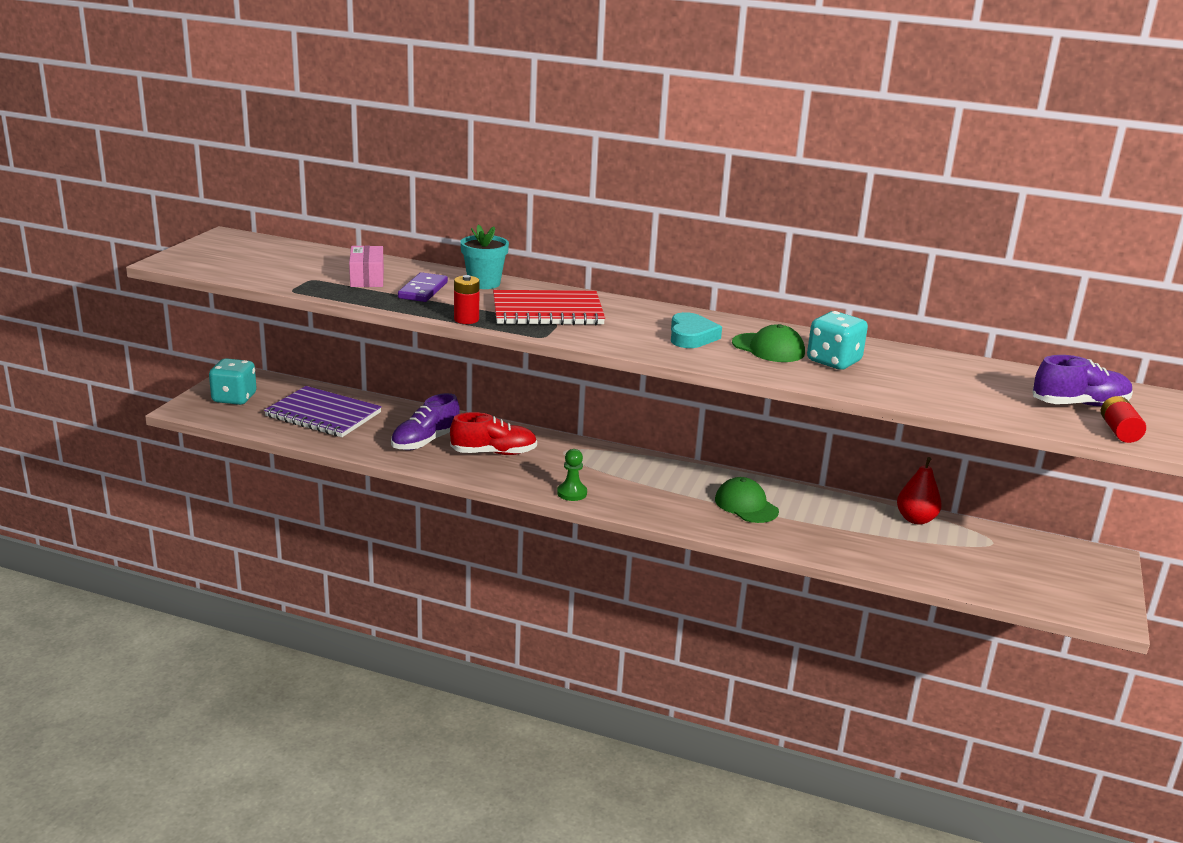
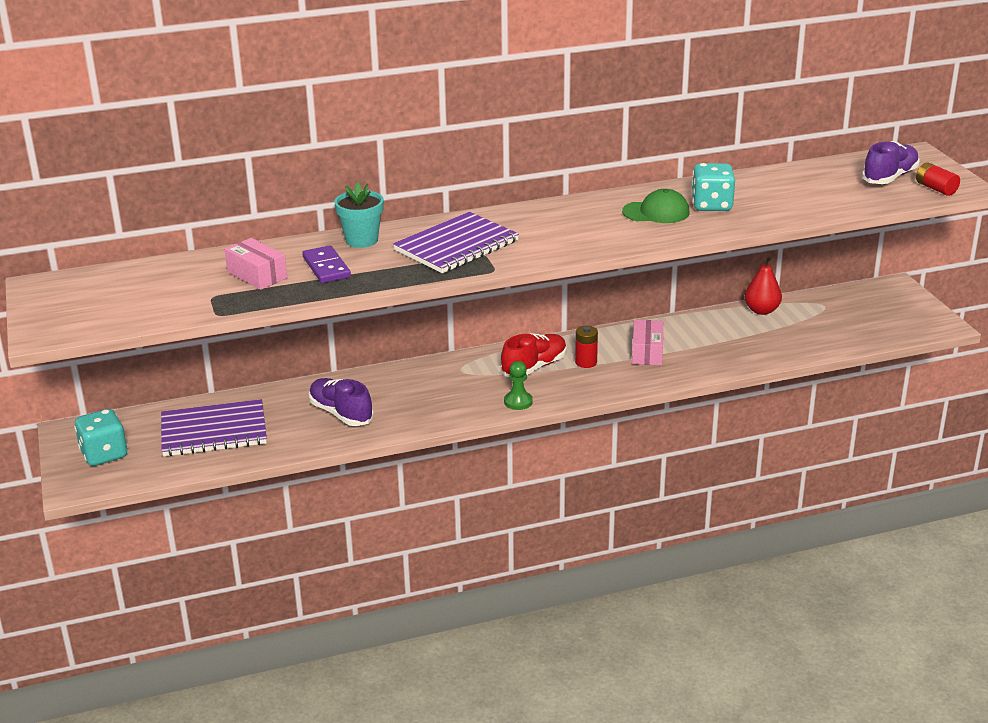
camera: 35 degrees left, 5 degrees up
(425, 441) = (341, 413): purple shoe -> purple shoe turned 135 degrees clockwise
(466, 319) = (411, 280): red battery -> red battery (586, 362)
(494, 453) = (410, 397): red shoe -> red shoe (534, 367)
(547, 311) = (456, 246): red notebook -> purple notebook
(691, 336) = (592, 224): turquoise heart -> none
(746, 505) = (647, 352): green cap -> pink box

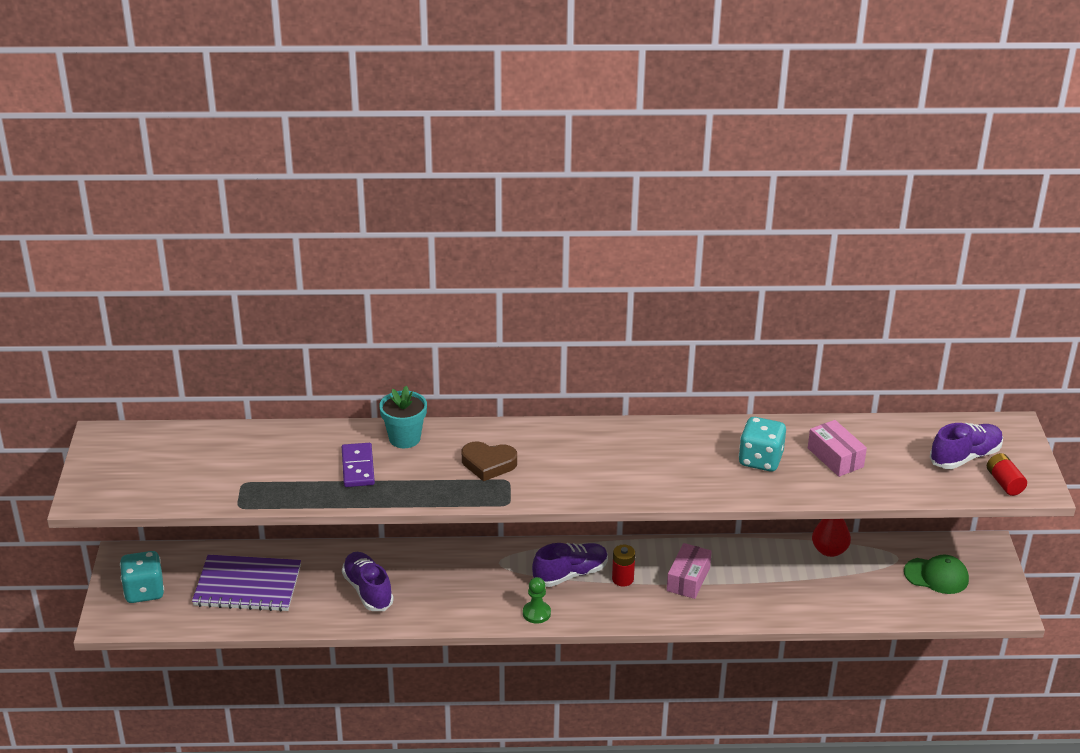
camera: 15 degrees right, 5 degrees up
(257, 275) = (292, 464): pink box -> pink box (835, 457)
(456, 246) = (488, 464): purple notebook -> brown heart
(534, 367) = (570, 574): red shoe -> purple shoe
(656, 212) = (700, 458): green cap -> green cap (936, 576)

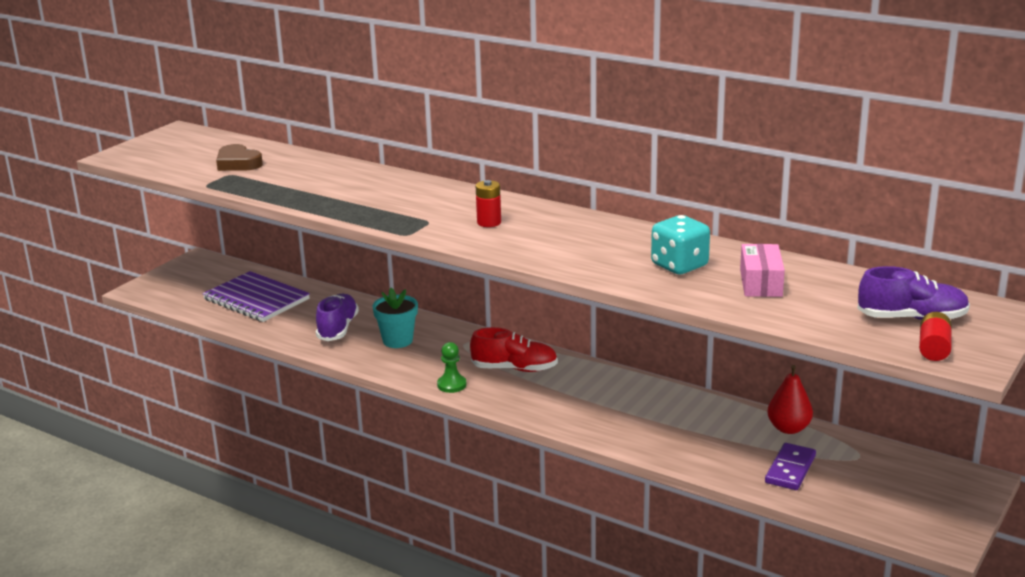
camera: 35 degrees right, 10 degrees down
(144, 591) = (184, 281): turquoise dice -> none
(358, 467) = (324, 186): purple domino -> purple domino (790, 469)
(404, 438) = (385, 179): turquoise flower pot -> turquoise flower pot (397, 341)
(488, 464) = (428, 208): brown heart -> brown heart (238, 163)
(570, 574) = (514, 369): purple shoe -> red shoe
(622, 579) = (557, 386): red battery -> red battery (489, 222)
(688, 579) = (618, 405): pink box -> none
(936, 576) = (888, 484): green cap -> none

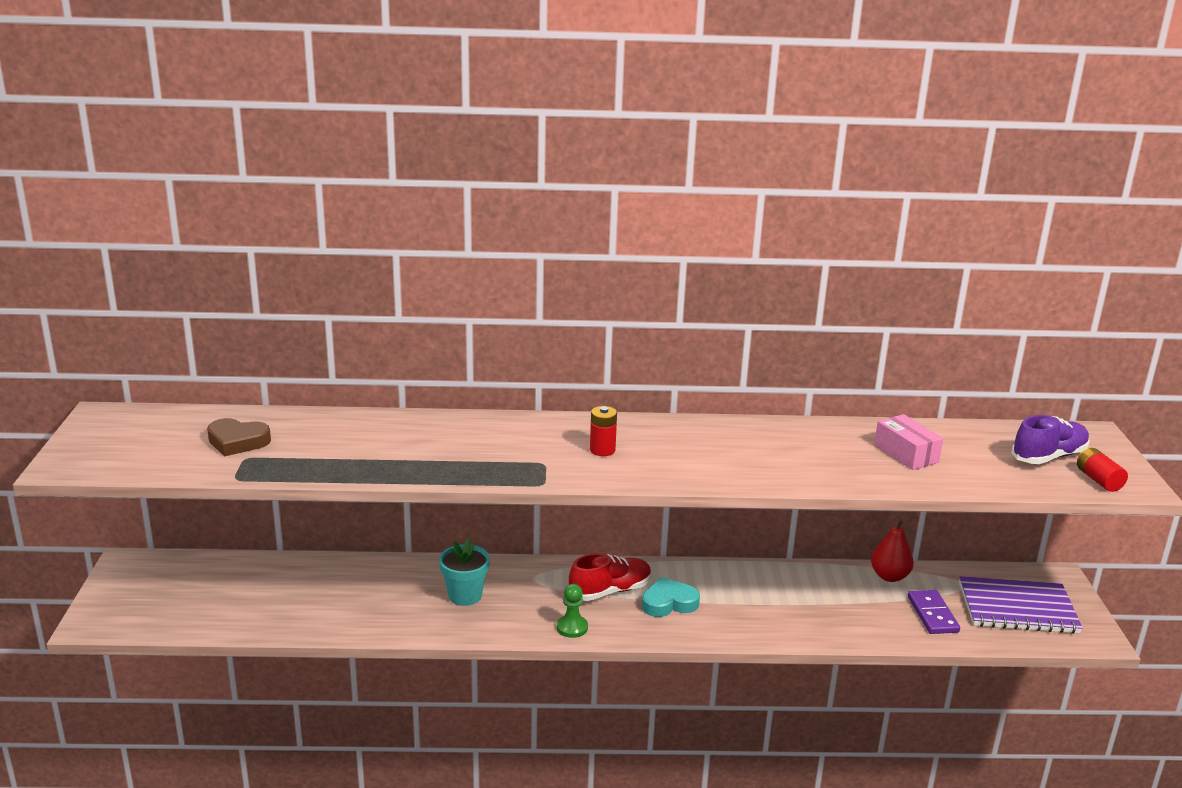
camera: 35 degrees left, 0 degrees up
(256, 299) = (255, 593): purple notebook -> purple notebook (1017, 608)
(338, 329) = (387, 601): purple shoe -> none
(553, 390) = (669, 603): none -> turquoise heart
(679, 265) = (823, 453): turquoise dice -> none

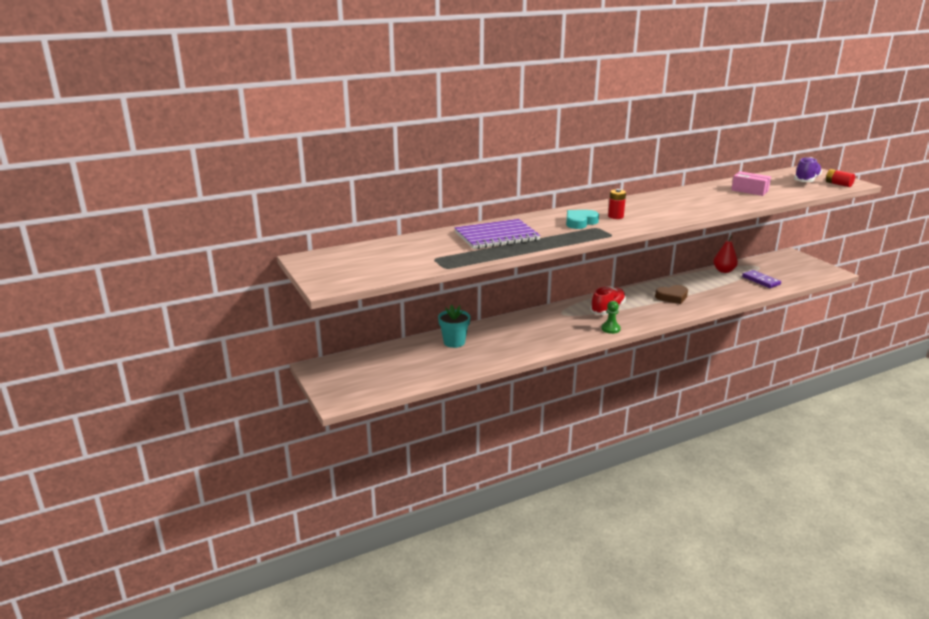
camera: 25 degrees left, 0 degrees up
(237, 442) = (415, 253): brown heart -> brown heart (672, 297)
(465, 596) = (537, 330): turquoise flower pot -> turquoise flower pot (454, 342)
(669, 603) = (642, 306): turquoise heart -> turquoise heart (580, 222)
(1017, 608) = (790, 269): purple notebook -> purple notebook (496, 236)

